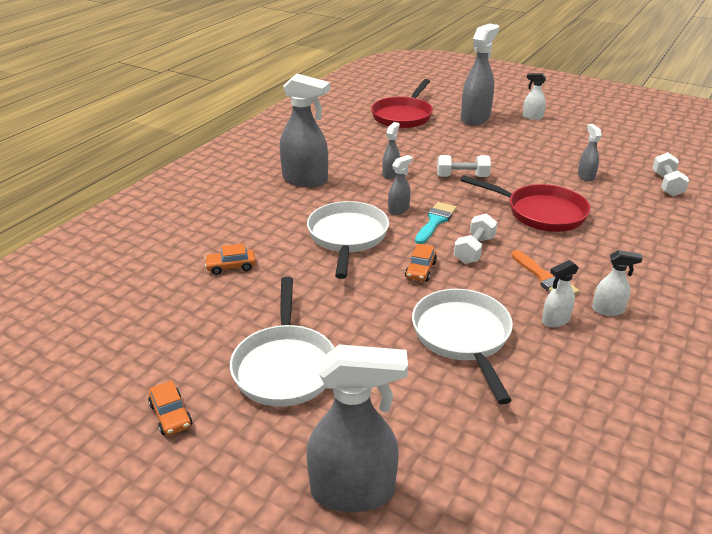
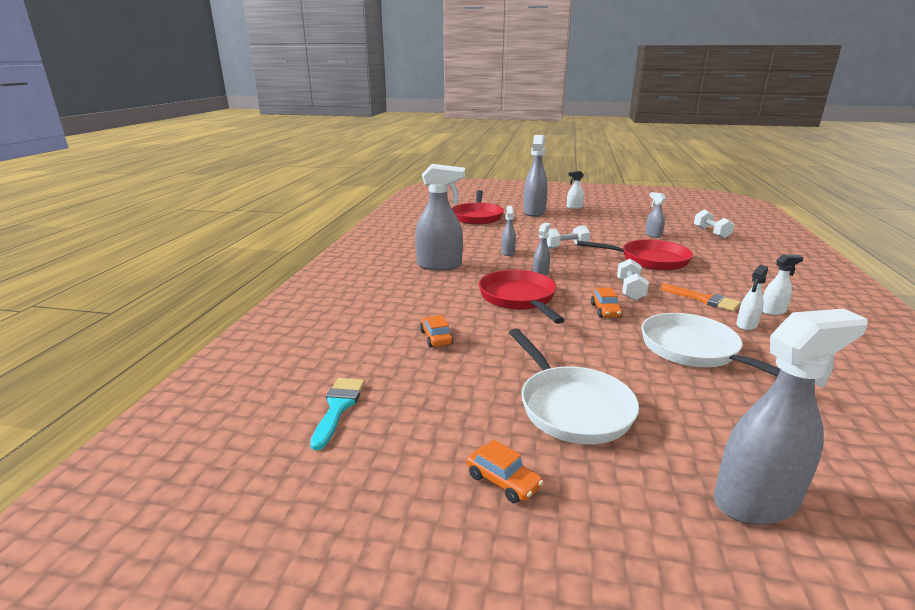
camera: 20 degrees left, 10 degrees down
(231, 267) = (436, 338): orange car -> orange car turned 105 degrees clockwise
(347, 237) = (519, 298): white pan -> red pan
(435, 221) = (578, 277): turquoise brush -> turquoise brush (338, 407)

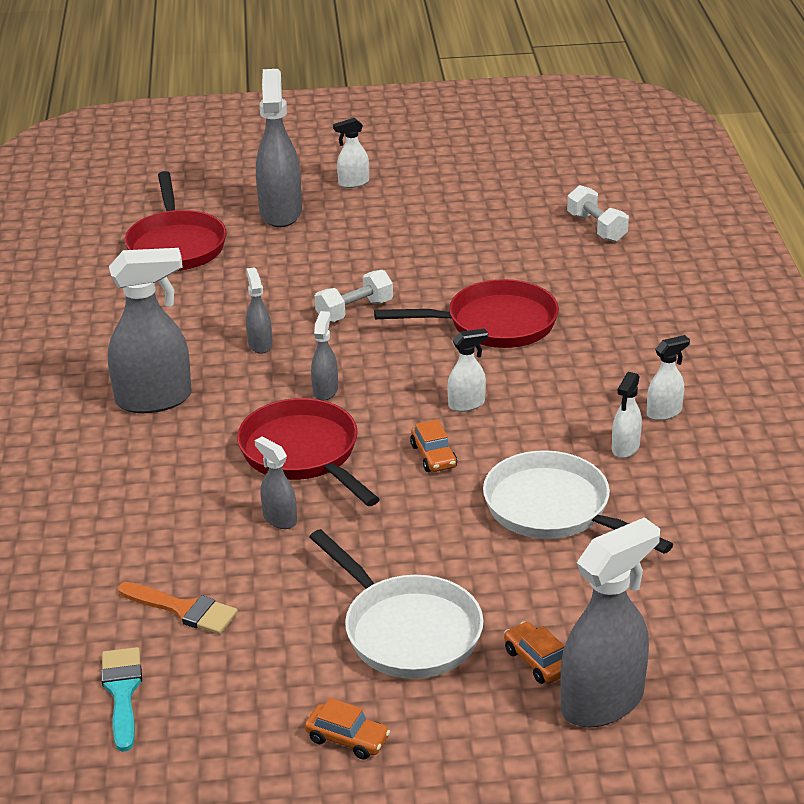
camera: 15 degrees left, 10 degrees up
(436, 338) = (204, 556): orange car -> orange car (537, 661)
(630, 290) = (467, 404): white dumbbell -> white spray bottle
(653, 235) = (499, 251): grey spray bottle -> grey spray bottle (279, 519)
(704, 299) = (573, 405): orange brush -> orange brush (183, 609)

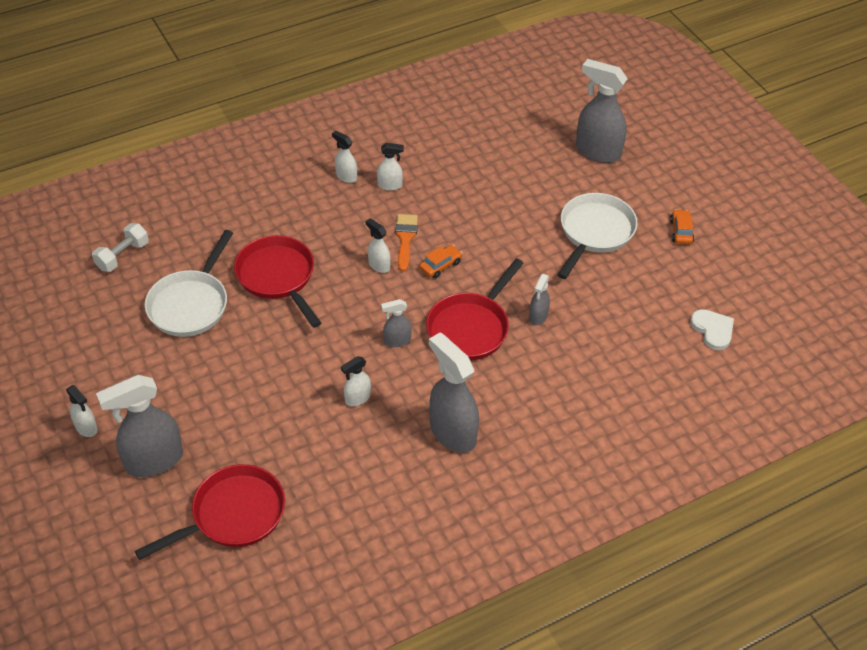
camera: 115 degrees left, 15 degrees up
(122, 692) = (712, 330): turquoise brush -> white heart
(183, 609) = (638, 330): orange brush -> orange brush (405, 238)
(260, 344) = (357, 398): grey spray bottle -> white spray bottle
(354, 311) = (291, 358): white dumbbell -> none
(537, 661) = (585, 179): orange car -> none
(554, 509) = (462, 201): white pan -> white pan (191, 304)

